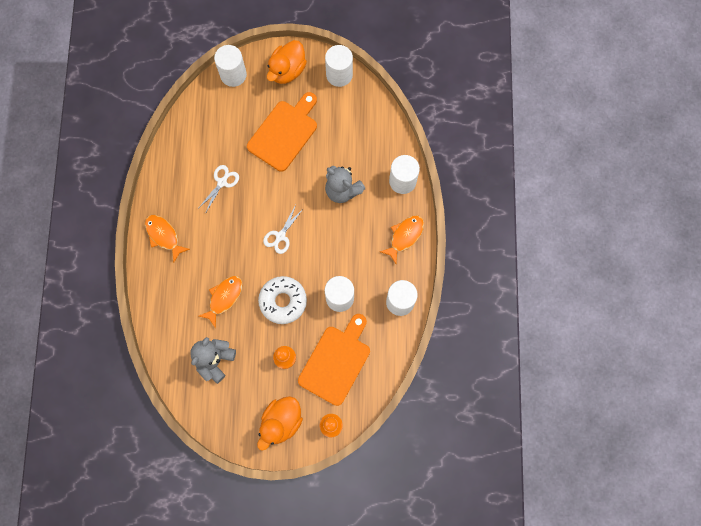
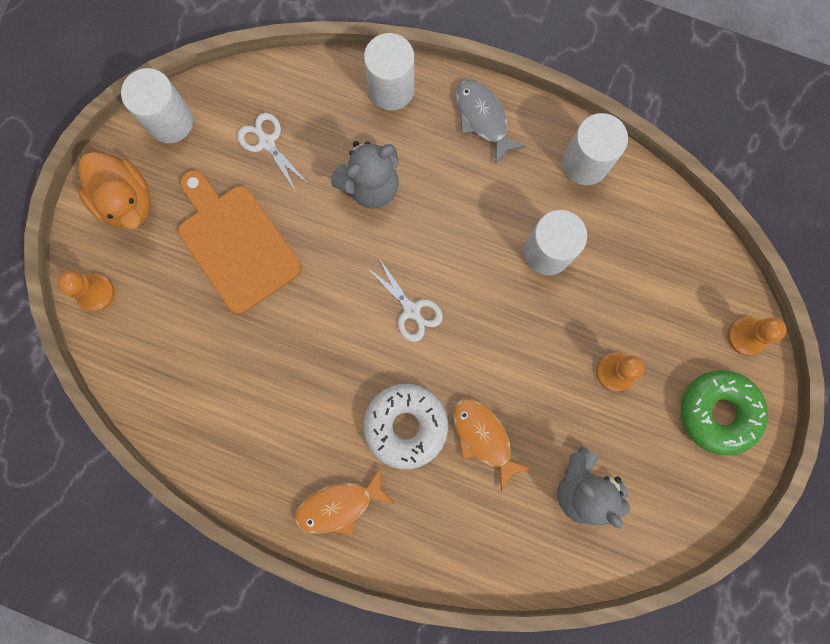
camera: 70 degrees left, 5 degrees up
(222, 182) = (281, 375): white scissors -> white scissors (266, 142)
(233, 74) = (95, 293): white cylinder -> orange pawn
(281, 422) = (718, 412): orange duck -> green donut
(283, 301) = (522, 343): white donut -> white donut (405, 426)
(336, 362) = (648, 293): orange cutting board -> none
(404, 236) = (483, 118): orange fish -> grey fish

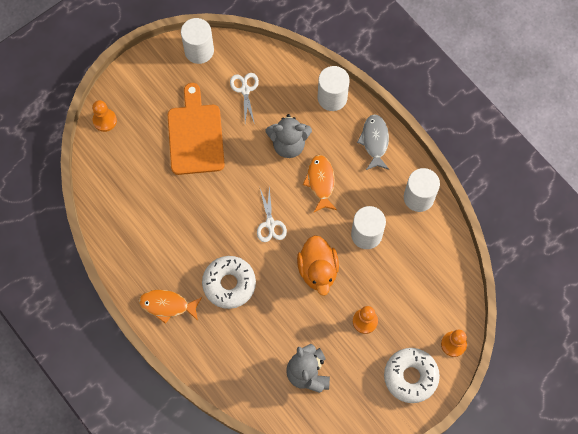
camera: 30 degrees right, 10 degrees down
(127, 201) = (150, 81): orange duck -> orange duck (318, 270)
(483, 437) = (268, 315): orange fish -> orange fish (320, 182)
(718, 412) = (410, 376): green donut -> white donut

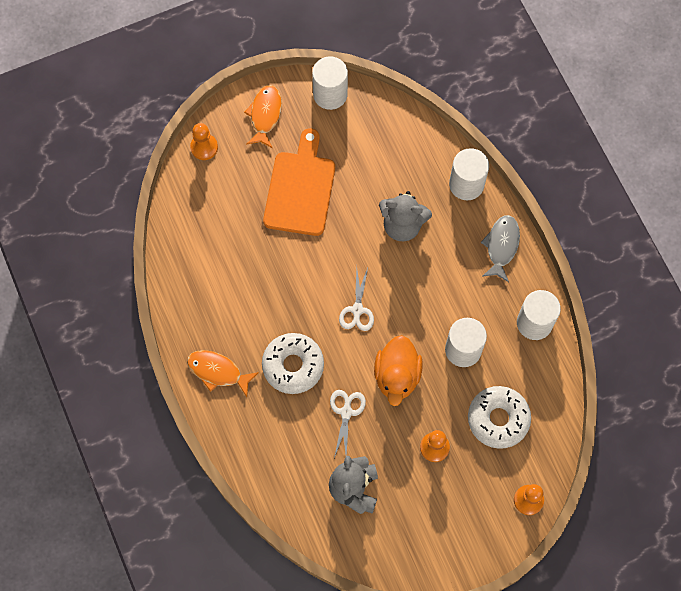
camera: 15 degrees right, 0 degrees up
(245, 90) = (370, 151): white scissors -> white scissors (346, 412)
(320, 182) = (427, 277): orange fish -> orange fish (265, 115)
(410, 376) = (469, 523): white donut -> white donut (498, 419)

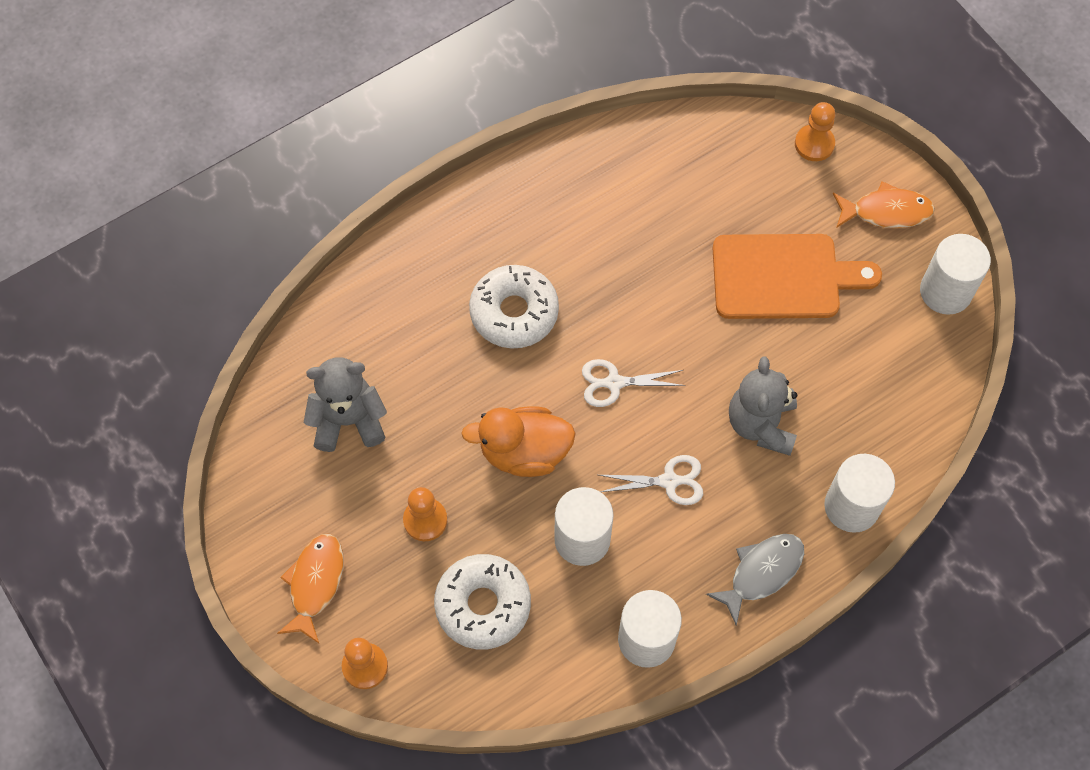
camera: 80 degrees right, 5 degrees down
(218, 372) = (488, 221): orange fish -> orange fish (315, 584)
(346, 412) = (458, 392): white scissors -> white scissors (670, 481)
(501, 246) = (761, 573): grey fish -> grey fish turned 45 degrees counterclockwise

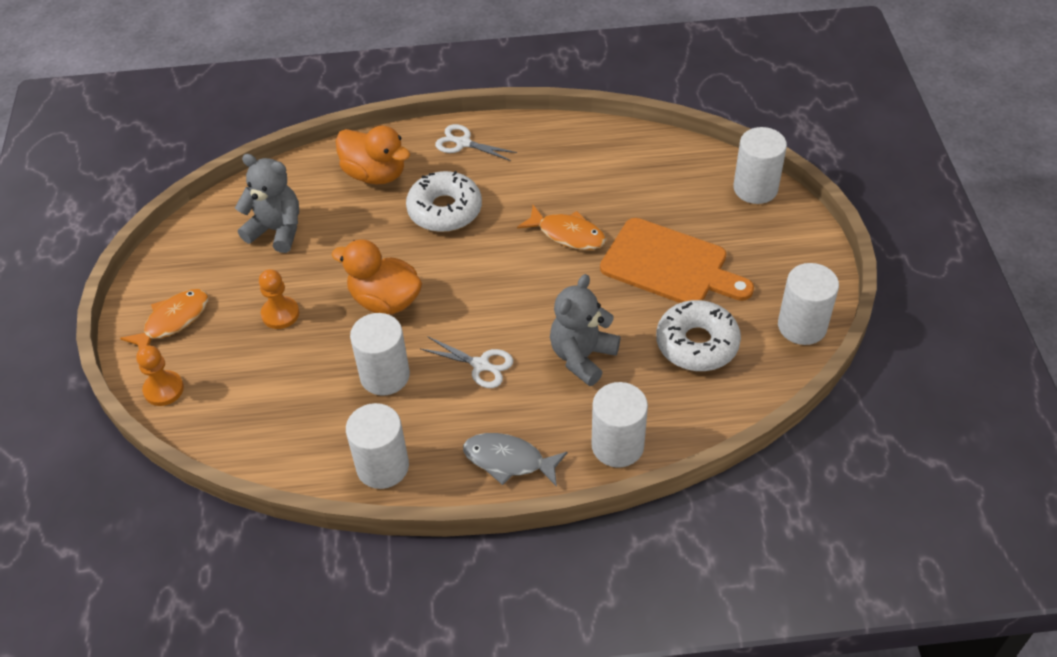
camera: 30 degrees right, 15 degrees down
(408, 299) = (375, 174): none -> orange duck
(483, 605) = (278, 387): white donut -> white donut (697, 344)
(613, 383) = (485, 283): white scissors -> white scissors (463, 143)
(761, 573) = (509, 460): grey fish -> grey fish turned 150 degrees counterclockwise
(814, 144) = (755, 188): orange pawn -> white cylinder
(886, 211) = (786, 253): orange fish -> orange fish (567, 234)

